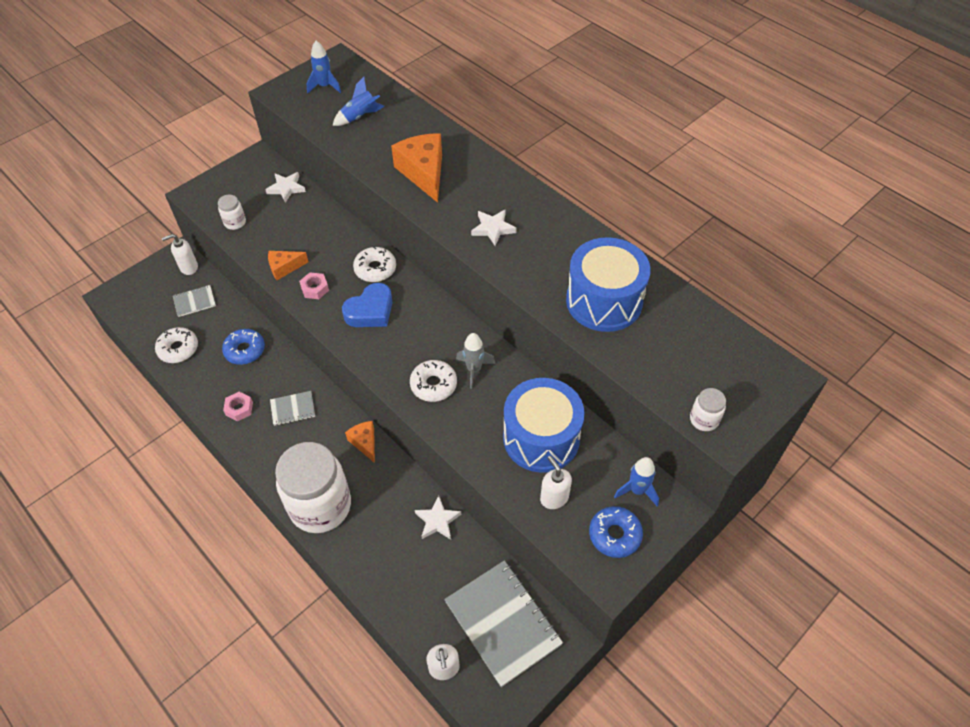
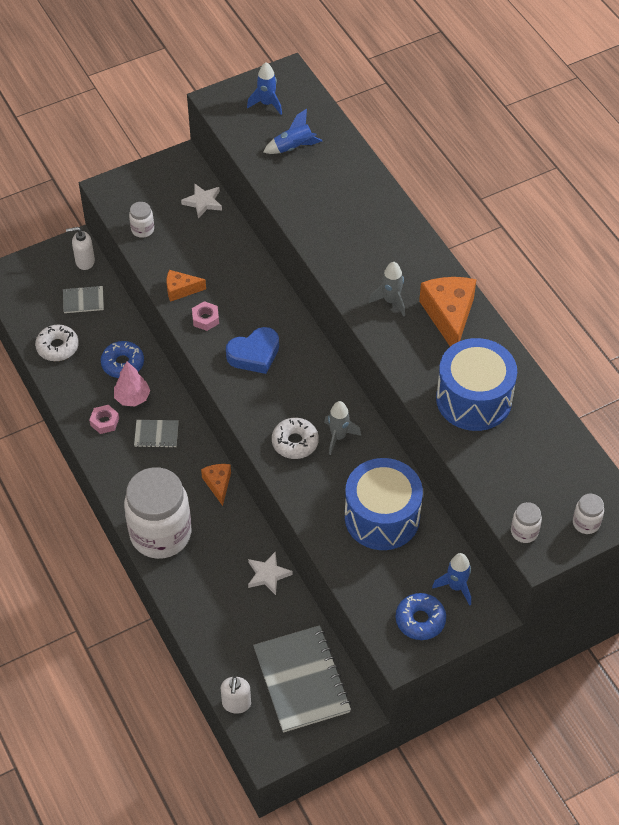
camera: 15 degrees right, 0 degrees up
(261, 380) = (132, 398): none -> pink tree
(375, 269) = (271, 311): white donut -> none
(424, 173) = (340, 225): orange cheese -> orange cheese (449, 316)
(493, 229) = (391, 301): white star -> grey rocket
(554, 498) = (375, 574): white soap dispenser -> none
(759, 396) = (586, 523): none -> white jar

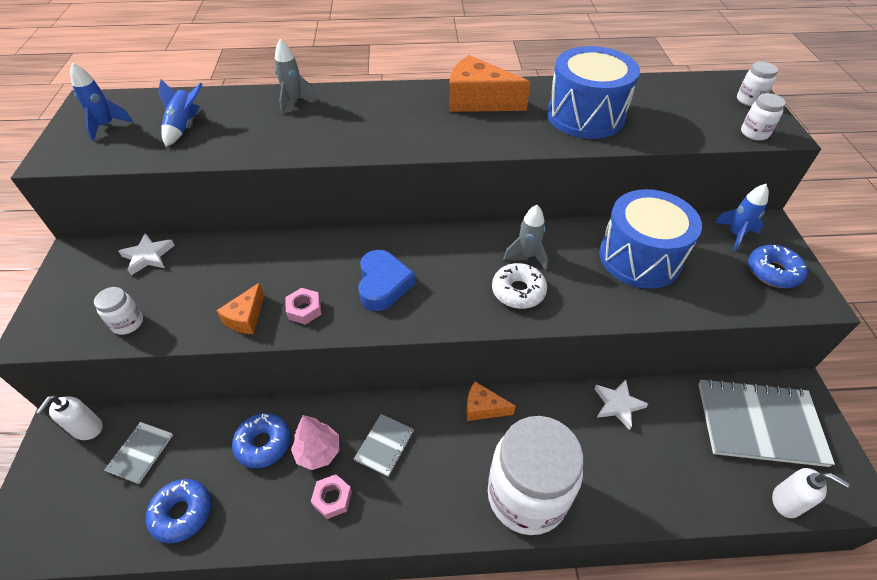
camera: 65 degrees left, 5 degrees down
(57, 347) = (182, 513): white donut -> blue donut
(391, 301) = (436, 127): grey rocket -> grey rocket (294, 101)

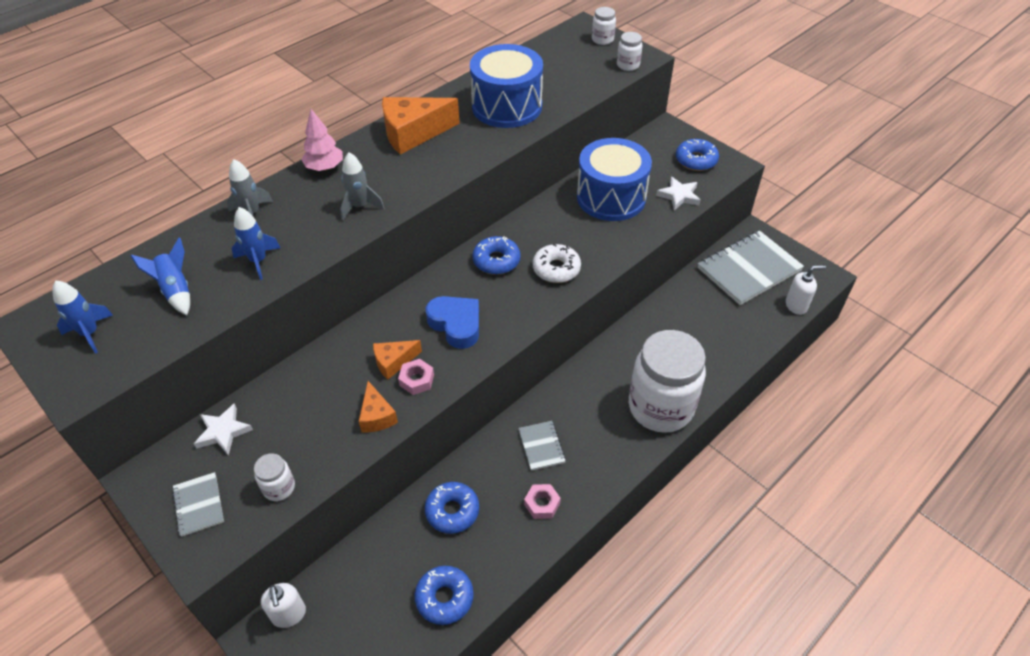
camera: 40 degrees left, 0 degrees up
(140, 453) = (360, 592): grey notebook -> grey notebook (199, 505)
(318, 452) = (499, 485): pink tree -> pink tree (325, 167)
(473, 252) = (496, 261): none -> blue donut
(483, 408) = (582, 375): orange cheese -> orange cheese (393, 362)
(527, 255) = (537, 240): grey rocket -> grey rocket (360, 206)
(618, 405) = (663, 313): white star -> white star (679, 196)
(735, 235) = (654, 147): blue rocket -> blue rocket (258, 261)

